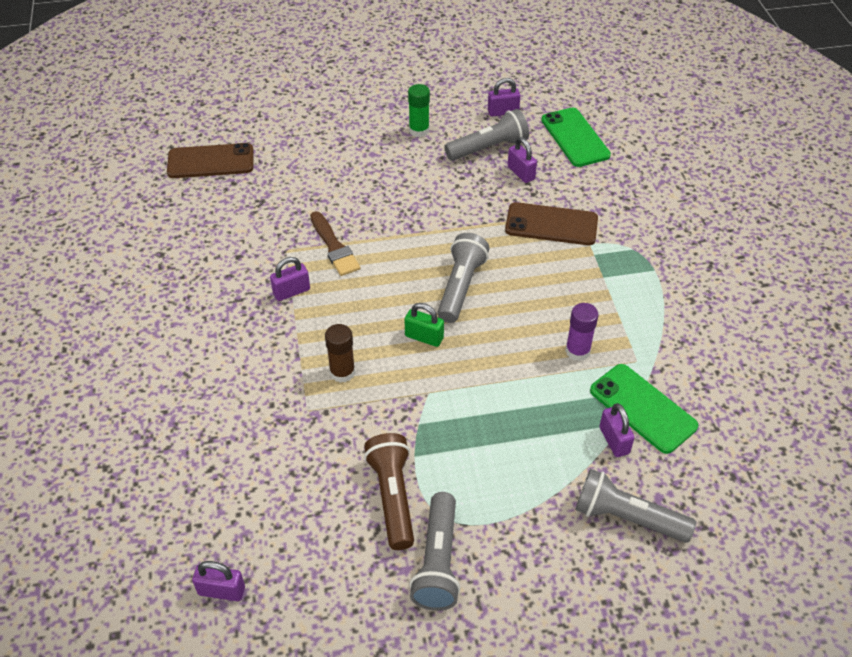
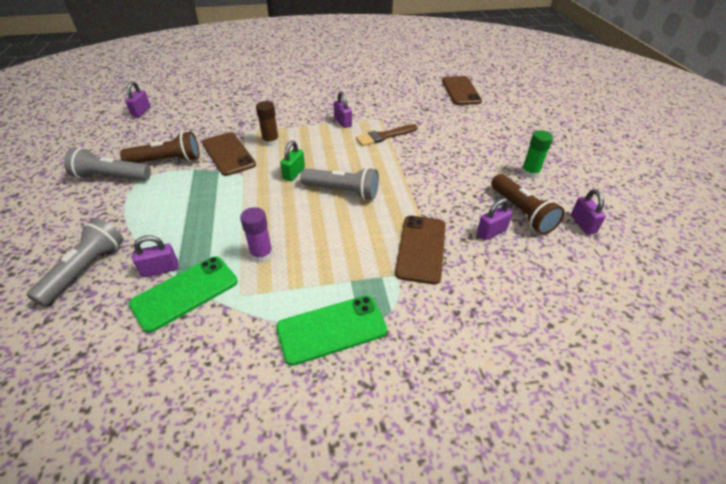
camera: 90 degrees right, 5 degrees down
(375, 419) = (228, 154): none -> brown phone
(488, 148) = (521, 212): grey flashlight -> brown flashlight
(575, 137) = (564, 277): green phone -> green phone (331, 329)

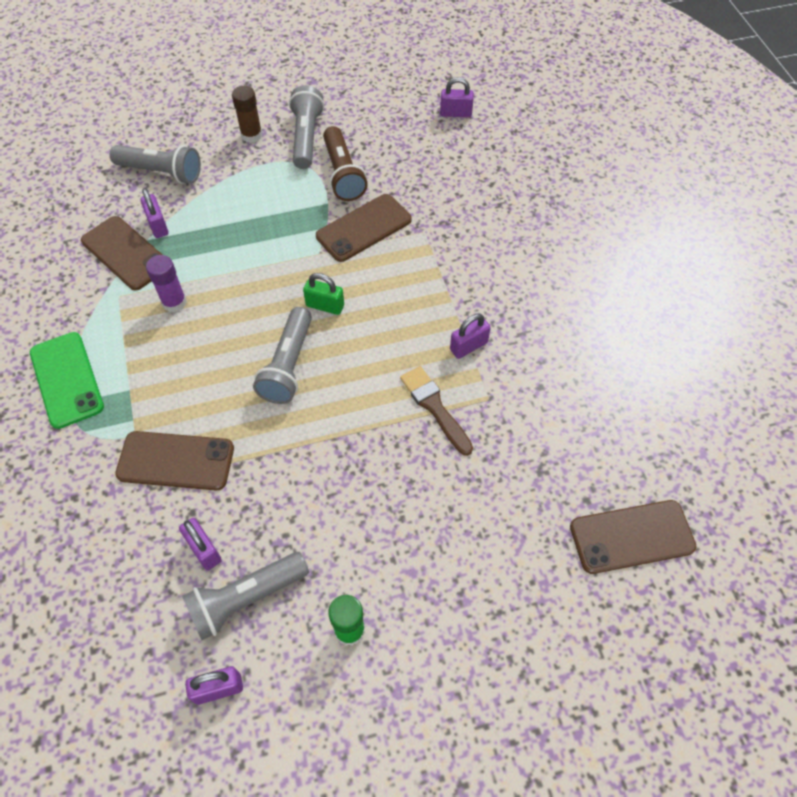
camera: 85 degrees right, 15 degrees up
(185, 293) = (125, 253): green phone -> brown phone
(271, 142) = (399, 266): brown glue stick -> brown glue stick (251, 135)
(521, 212) = (246, 598): brown flashlight -> grey flashlight

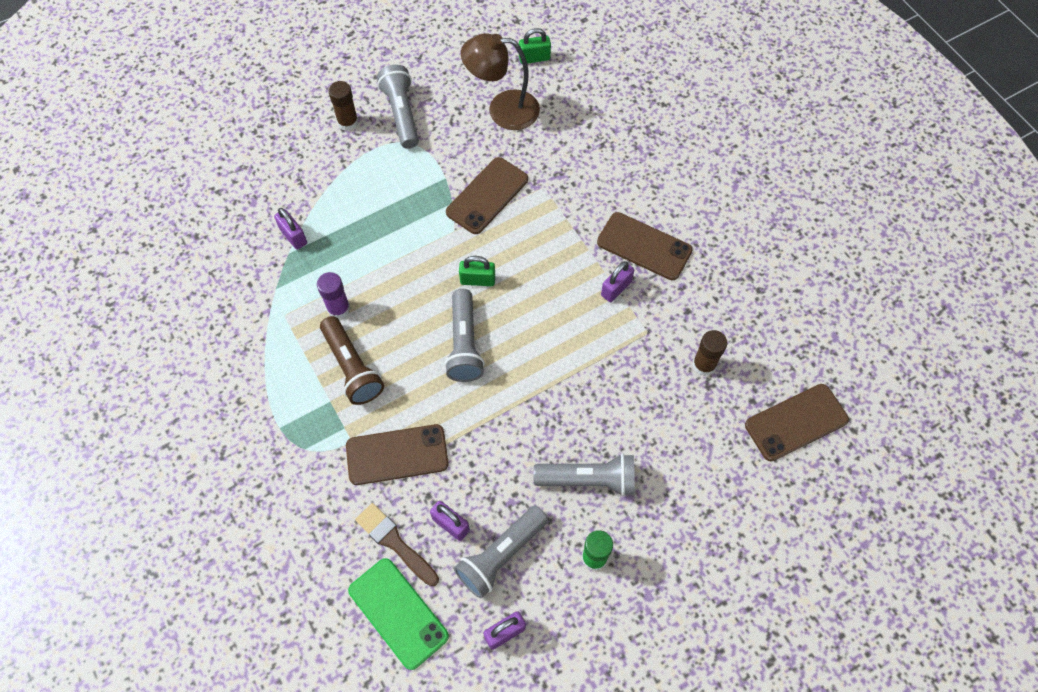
camera: 15 degrees left, 5 degrees up
(67, 379) = (269, 406): green phone -> green phone (398, 613)
(125, 253) = (273, 271): brown phone -> brown phone (644, 246)
(161, 172) = (275, 181): grey flashlight -> grey flashlight (588, 480)
(342, 174) = (449, 145): brown flashlight -> brown flashlight (352, 367)
(407, 153) = (502, 110): none -> brown lamp
(434, 407) = (604, 351): brown brush -> brown brush (395, 542)
(455, 113) = (534, 58): purple padlock -> green padlock
(542, 447) = (704, 365): none -> brown glue stick

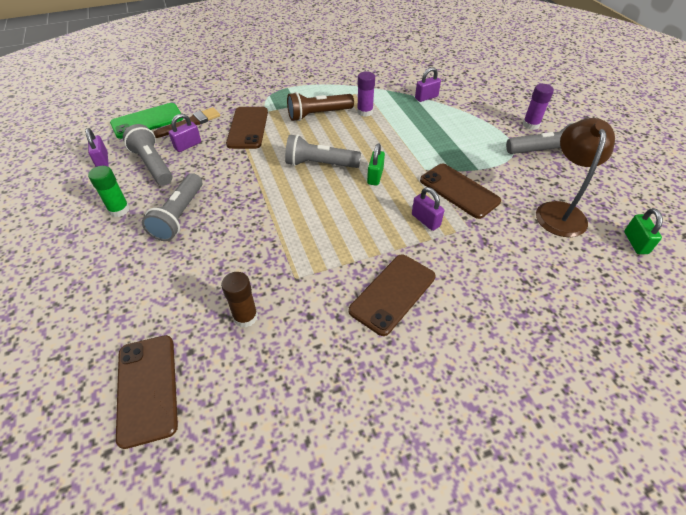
camera: 100 degrees right, 15 degrees down
(348, 122) = (531, 125): brown glue stick -> purple glue stick
(616, 288) = (348, 262): purple padlock -> purple padlock (425, 220)

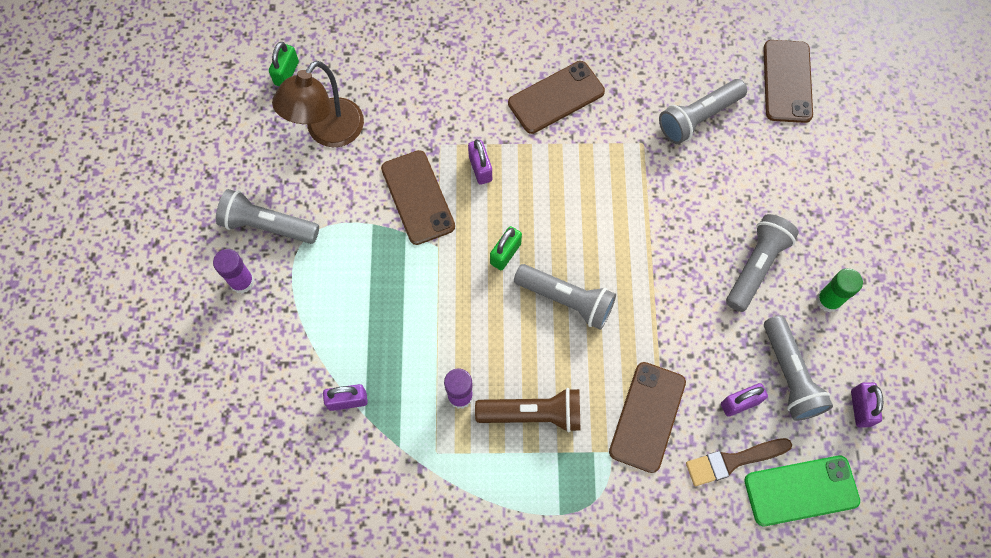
camera: 160 degrees left, 20 degrees up
(245, 317) = (698, 117): brown glue stick -> grey flashlight

